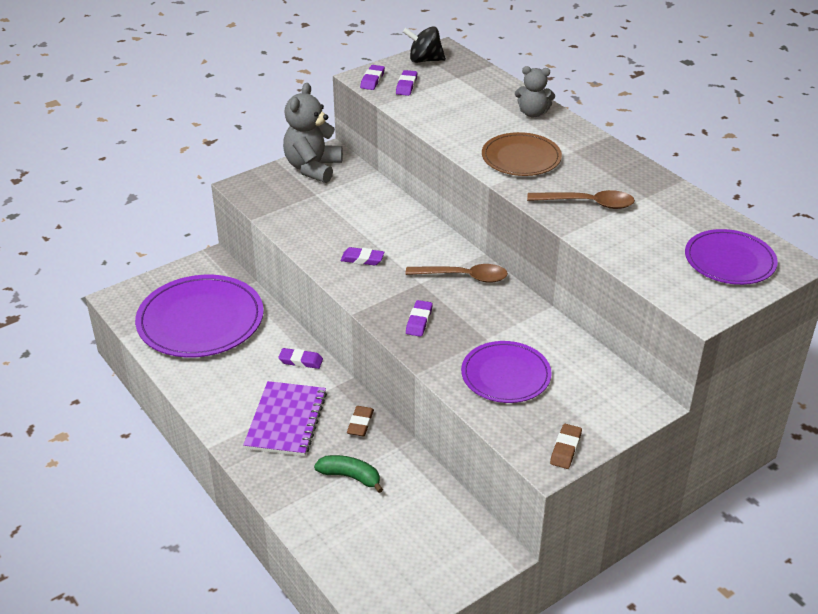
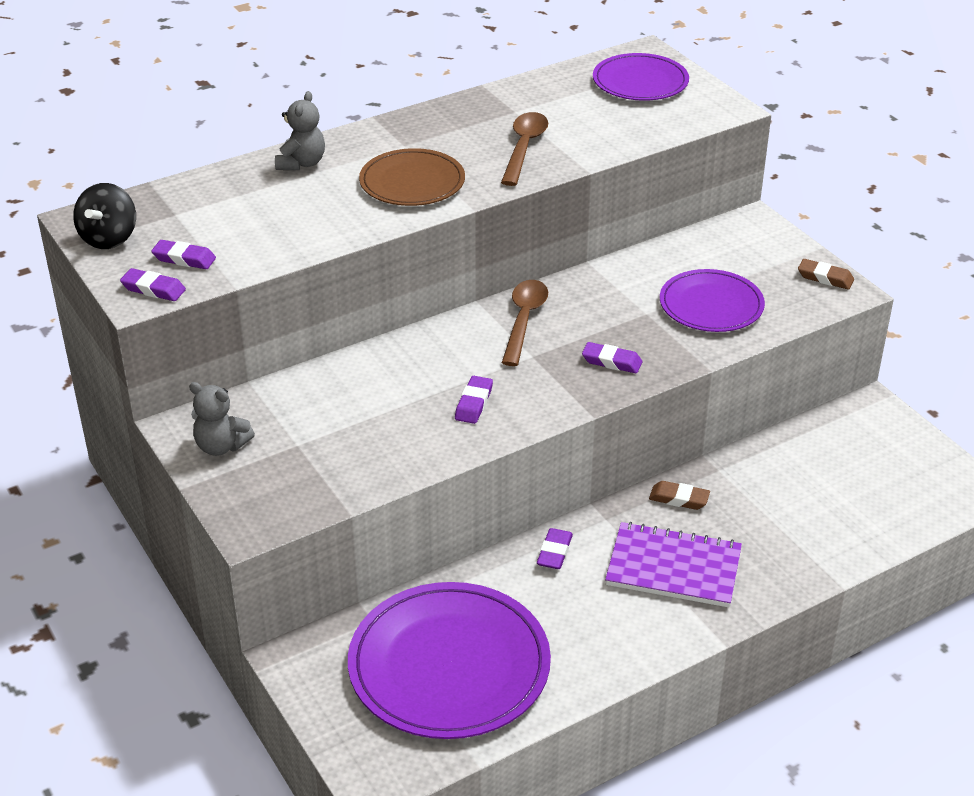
camera: 85 degrees left, 0 degrees up
(313, 168) = (221, 446): grey teddy bear -> grey teddy bear, size x0.60
(350, 477) = (771, 511): green banana -> none

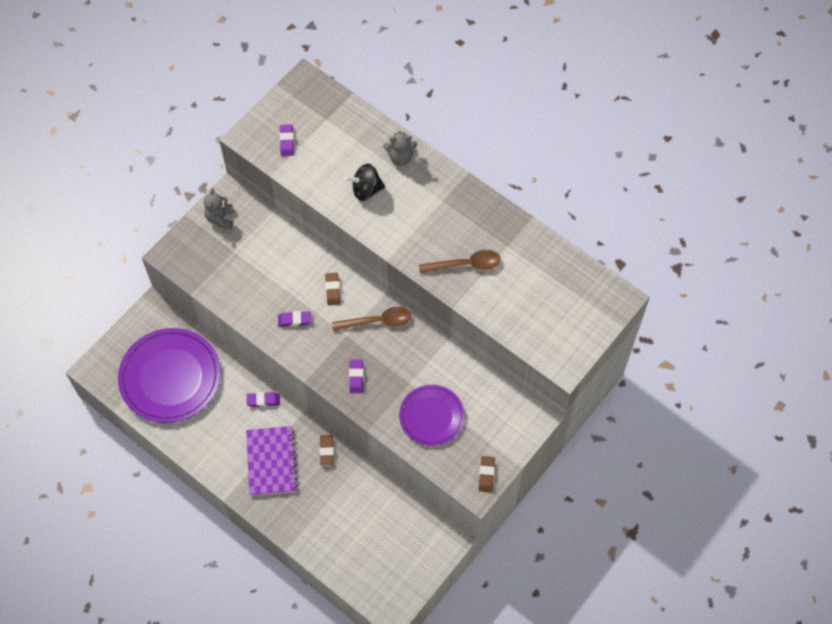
camera: 70 degrees right, 25 degrees up
(109, 238) = (292, 100): black spinning top -> black spinning top (366, 190)
(153, 289) = (256, 140): purple eraser -> none
(412, 182) = (403, 219): brown plate -> none
(442, 352) = (333, 290): none -> brown eraser
(640, 81) = (577, 306): purple plate -> none

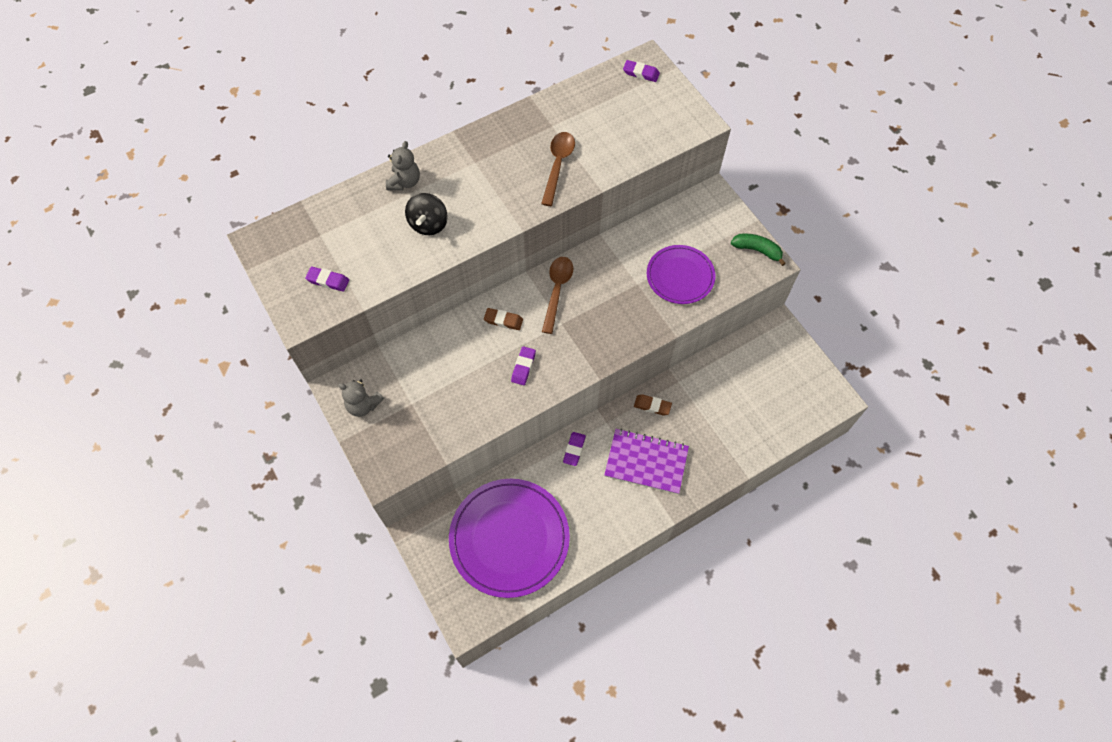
camera: 70 degrees left, 0 degrees up
(356, 377) = (613, 329): purple eraser -> purple eraser (641, 73)
(486, 475) = (757, 250): brown eraser -> green banana

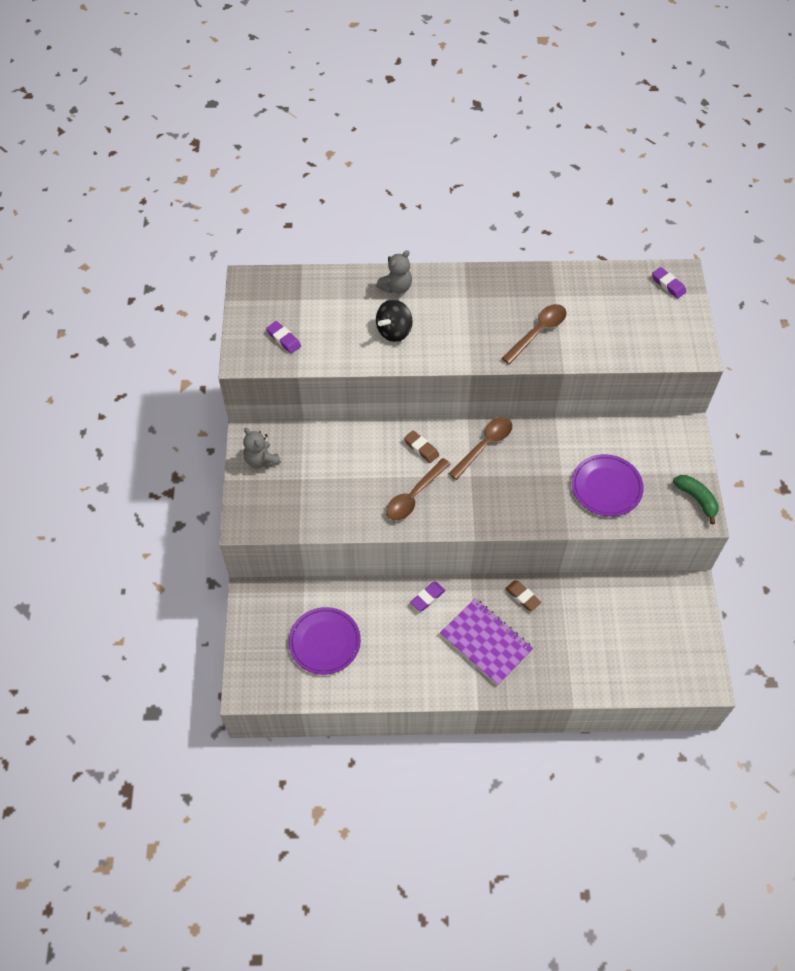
camera: 30 degrees right, 5 degrees down
(509, 538) = (324, 642): purple plate -> purple plate, size x0.60
(523, 367) = (414, 496): purple eraser -> brown spoon

